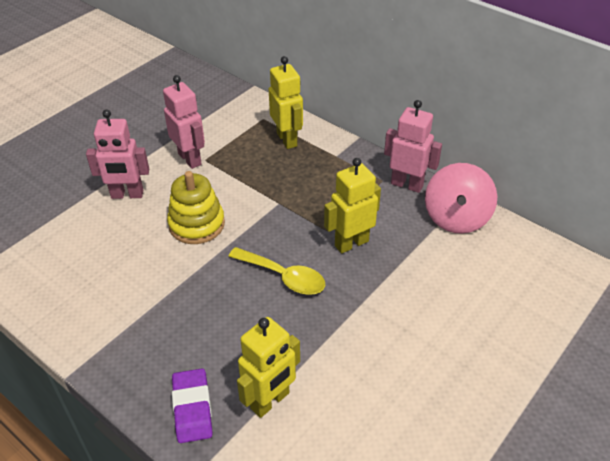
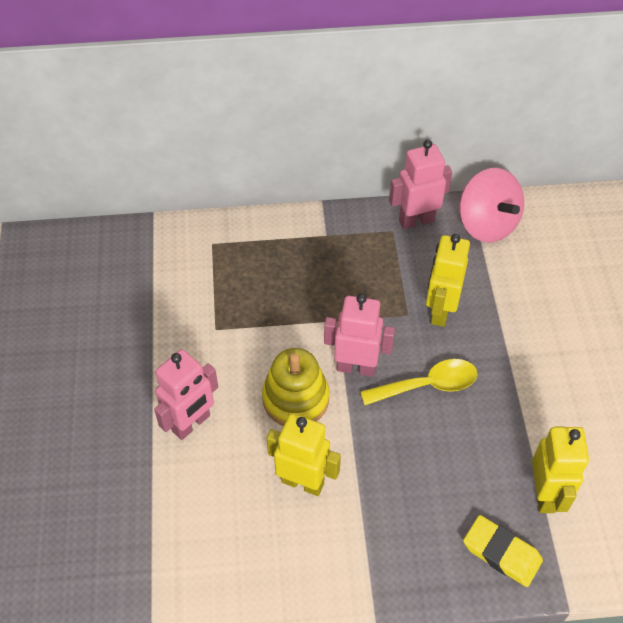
camera: 45 degrees left, 10 degrees up
(190, 159) = (200, 339): pink robot -> pink robot (356, 367)
(192, 408) = (501, 553): purple eraser -> yellow eraser
(287, 139) = (263, 250): yellow robot -> yellow robot (303, 482)

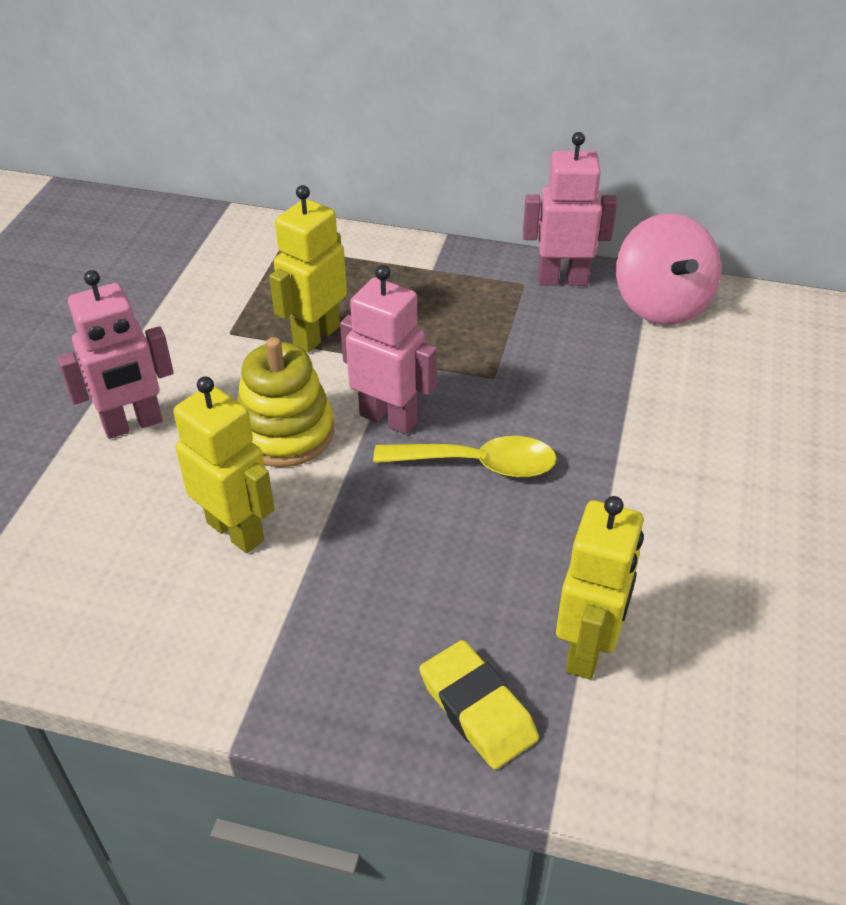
camera: 20 degrees right, 10 degrees down
(440, 311) = (542, 384): yellow robot -> yellow robot (316, 336)

